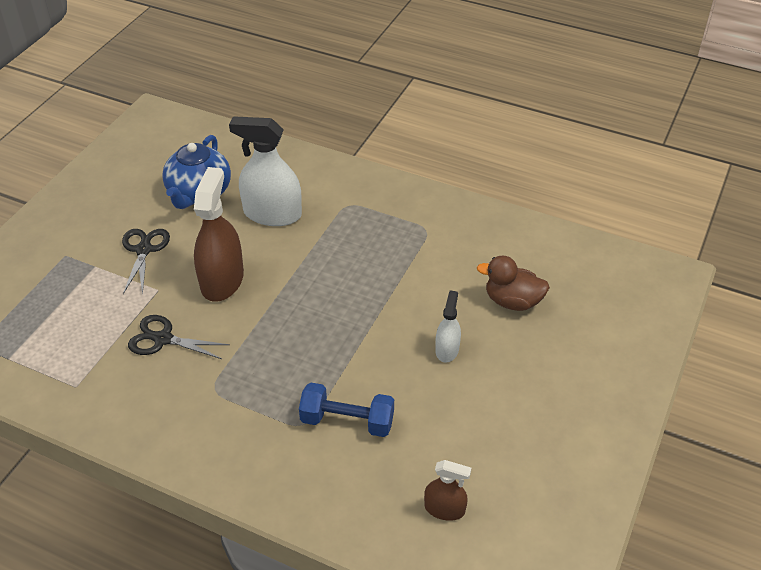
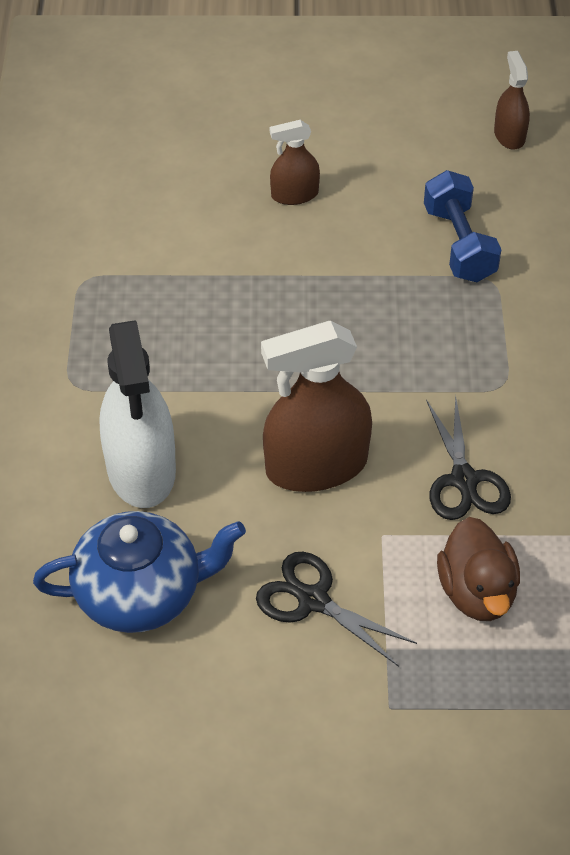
camera: 115 degrees left, 5 degrees up
(144, 250) = (313, 600): black scissors -> black scissors turned 60 degrees clockwise
(447, 349) = (294, 195): white spray bottle -> brown spray bottle
(512, 301) = (178, 161): brown duck -> brown duck (477, 592)

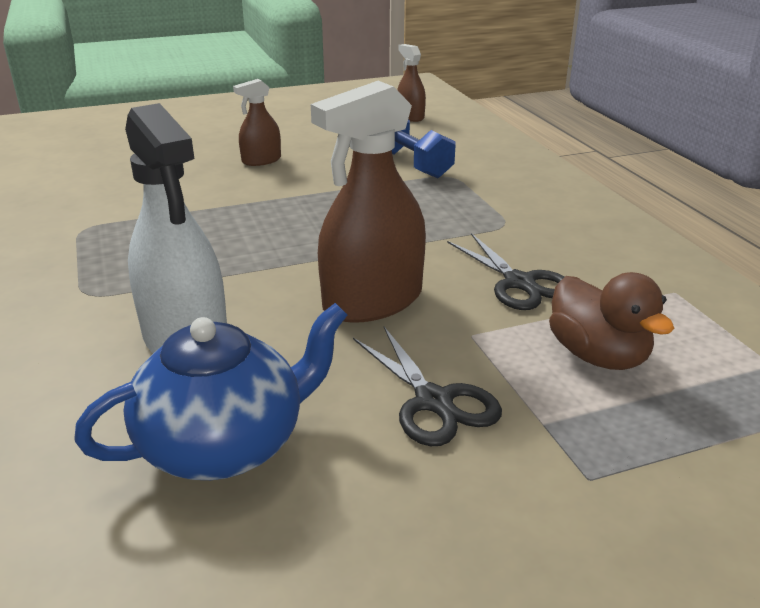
camera: 20 degrees left, 20 degrees down
(313, 600) = (434, 402): black scissors -> black scissors turned 135 degrees counterclockwise

